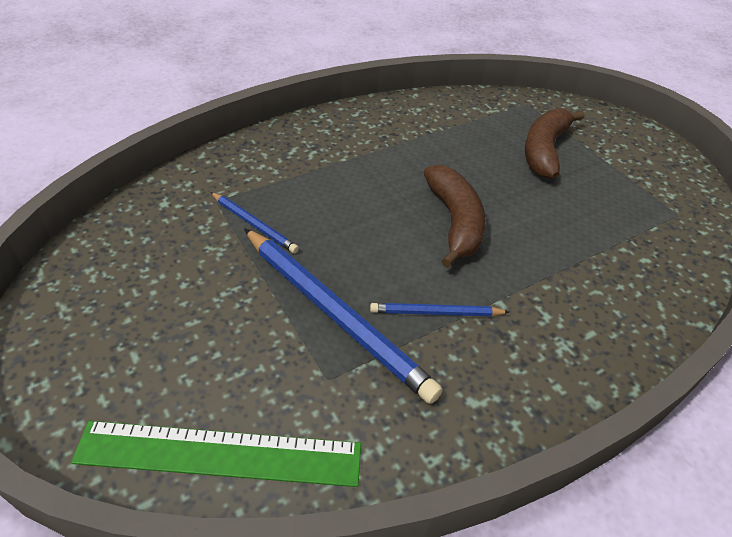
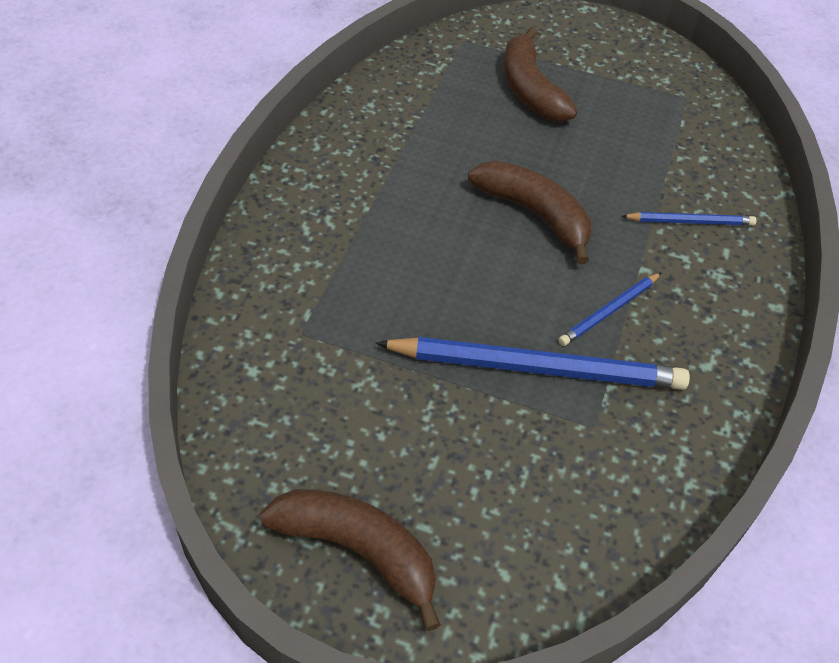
camera: 40 degrees left, 5 degrees up
(80, 339) = (358, 551): none -> brown banana
(220, 454) = (588, 543): green ruler -> none
(254, 224) = (369, 333): blue pencil -> blue pencil (690, 221)

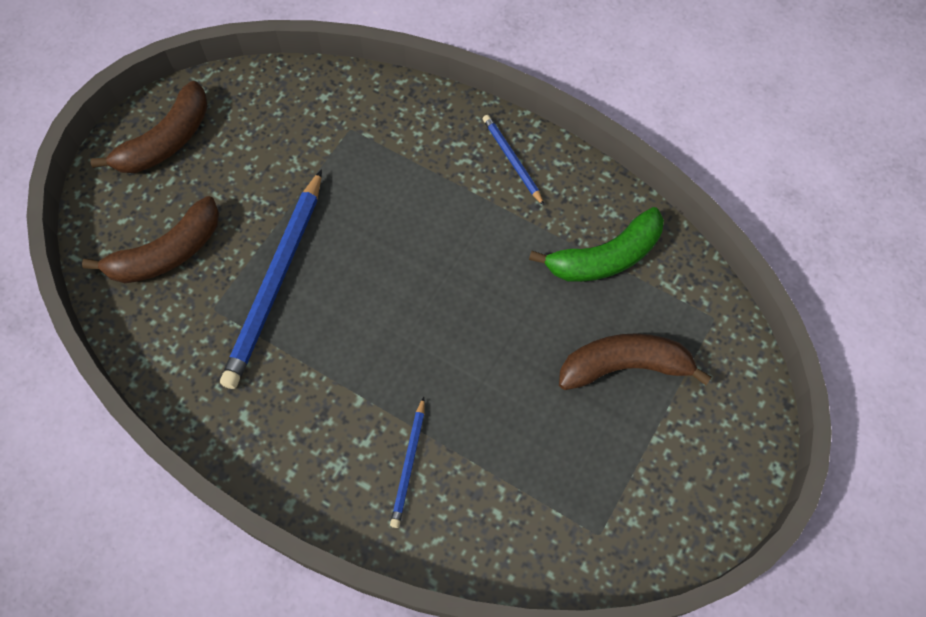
camera: 105 degrees right, 15 degrees up
(422, 107) = (605, 257): none -> green banana
(535, 214) = (443, 323): brown banana -> brown banana (167, 253)
(609, 311) = (318, 354): blue pencil -> blue pencil (512, 160)

